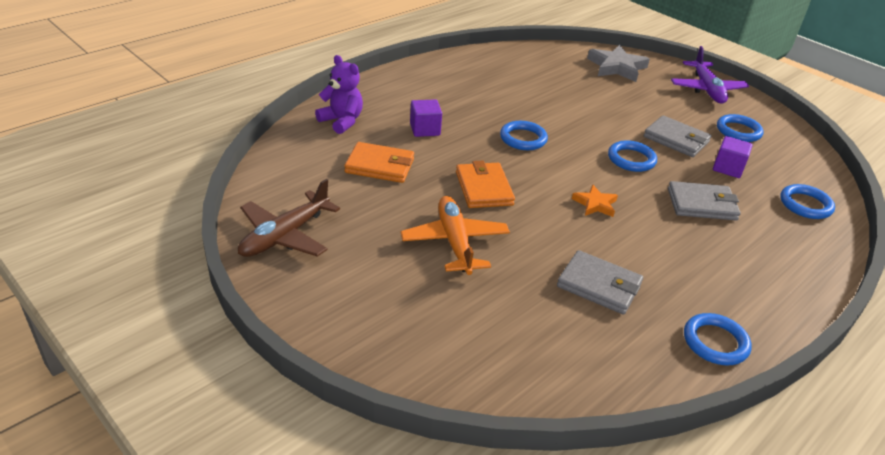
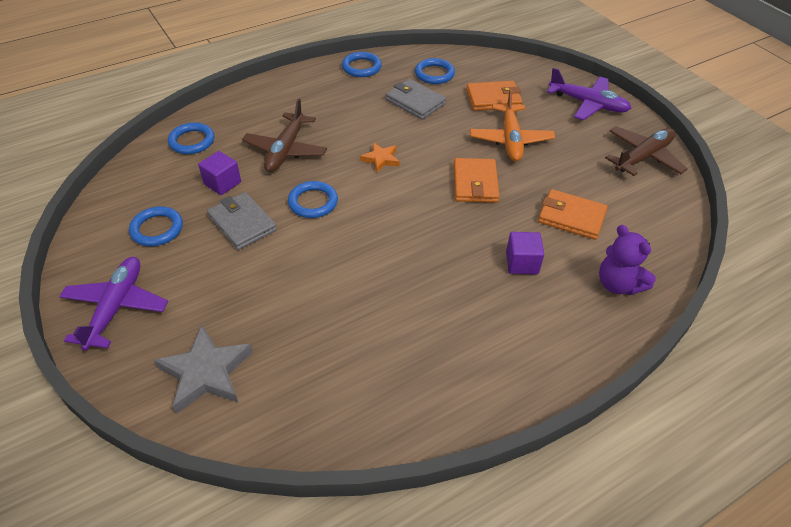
camera: 165 degrees left, 10 degrees up
(347, 312) = (588, 104): none -> purple plane
(492, 304) = (493, 99): none -> orange wallet
(523, 139) = (414, 239): blue ring -> blue ring (434, 74)
(701, 204) = (285, 150): grey wallet -> brown plane

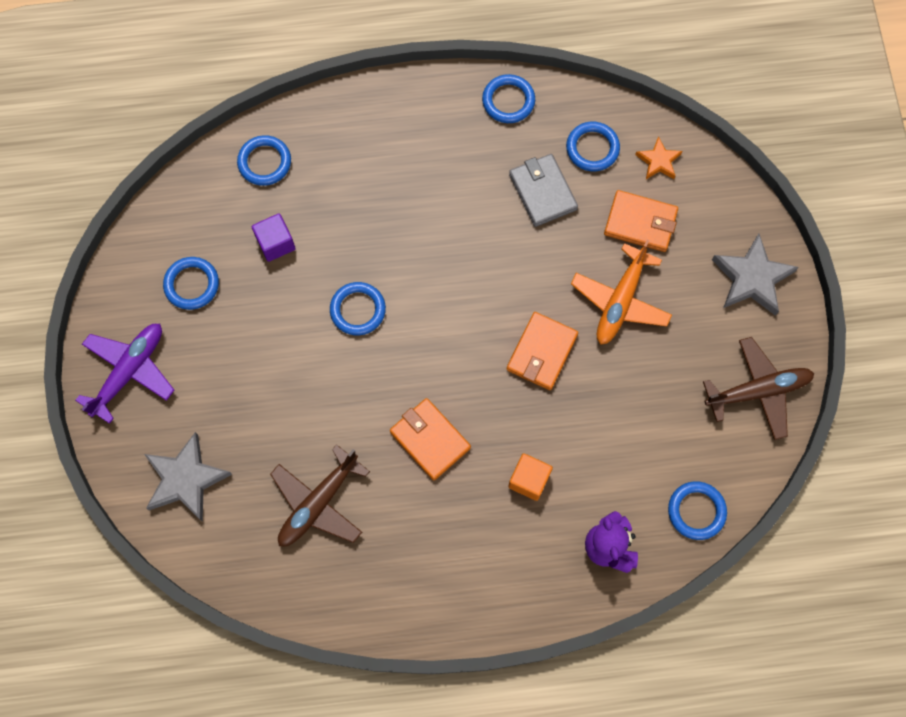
camera: 25 degrees right, 25 degrees up
(242, 223) = (276, 311): grey wallet -> none
(285, 150) = (360, 217): brown plane -> brown plane (318, 503)
(381, 159) = (457, 273): orange star -> orange star (658, 161)
(522, 263) = (529, 480): purple cube -> orange cube
(571, 217) = (617, 443): orange wallet -> orange wallet (430, 440)
(588, 104) = (752, 278): purple plane -> grey star
(663, 238) = (696, 511): none -> blue ring

